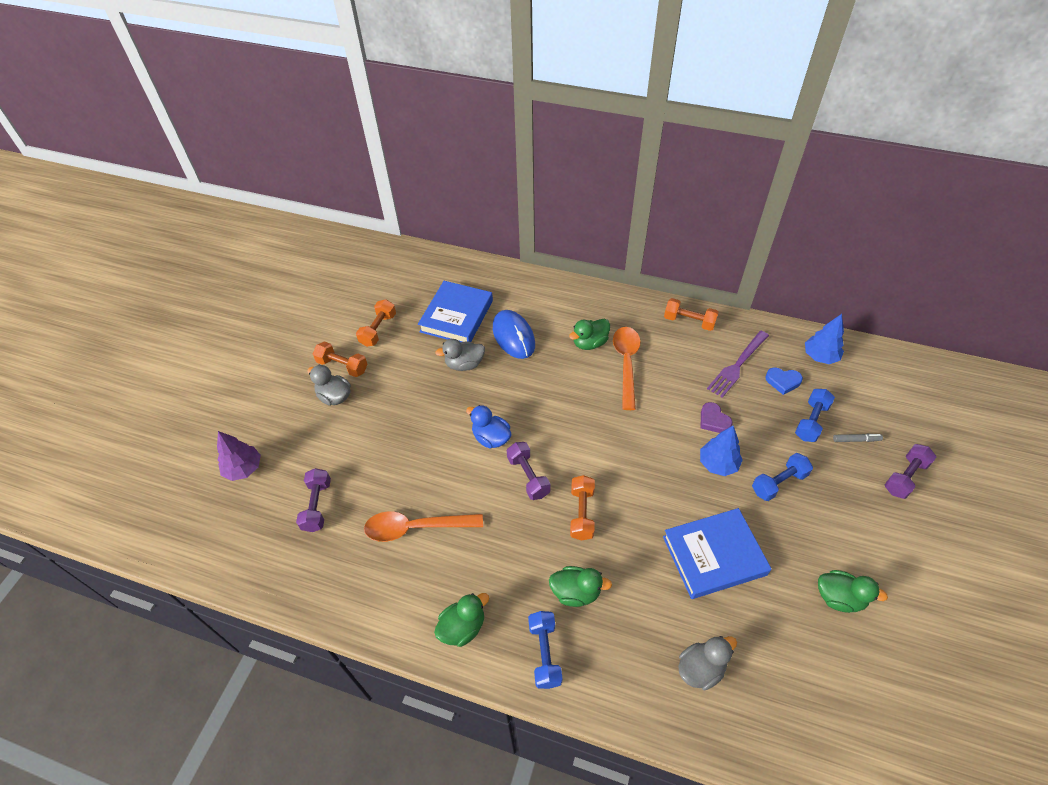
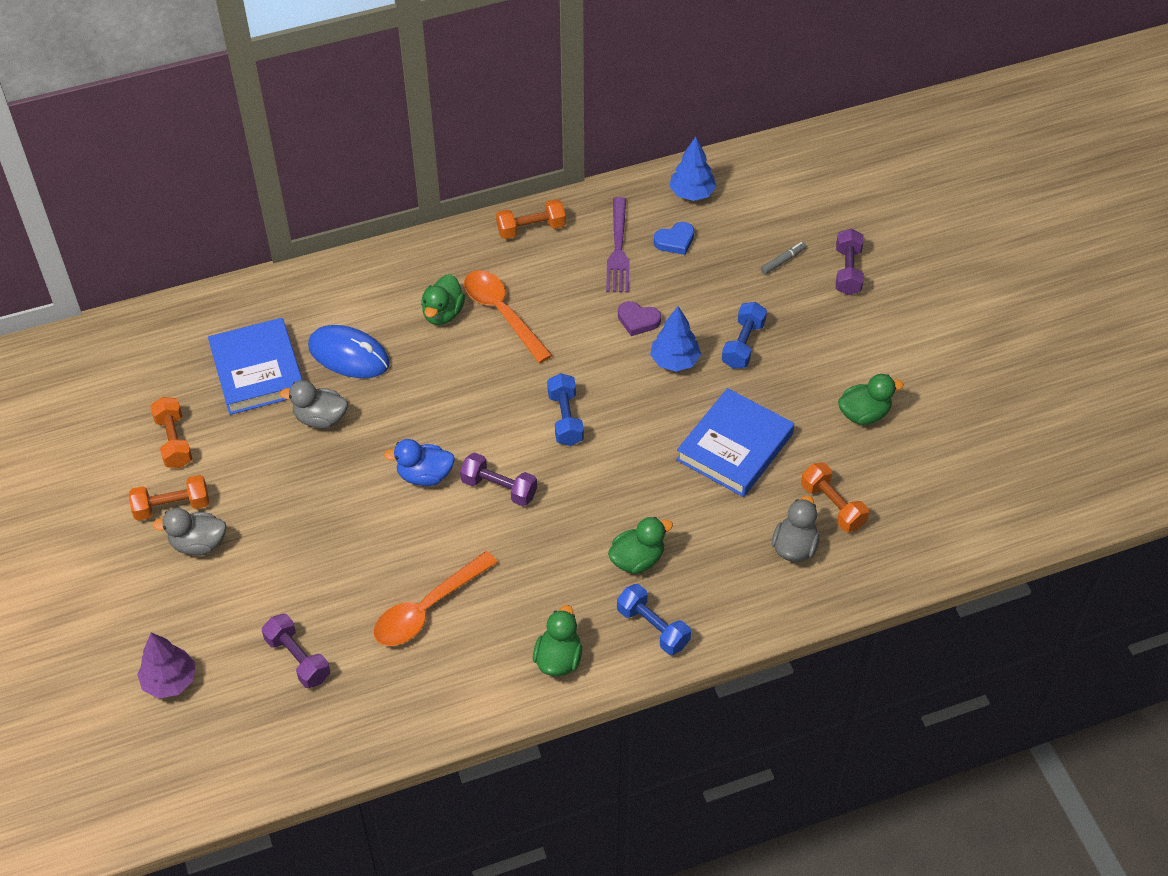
camera: 40 degrees left, 0 degrees up
(464, 364) = (320, 419): grey duck -> grey duck turned 60 degrees clockwise
(582, 513) = (583, 488): orange dumbbell -> orange dumbbell (832, 506)
(811, 421) = (730, 267): blue dumbbell -> blue dumbbell (565, 419)

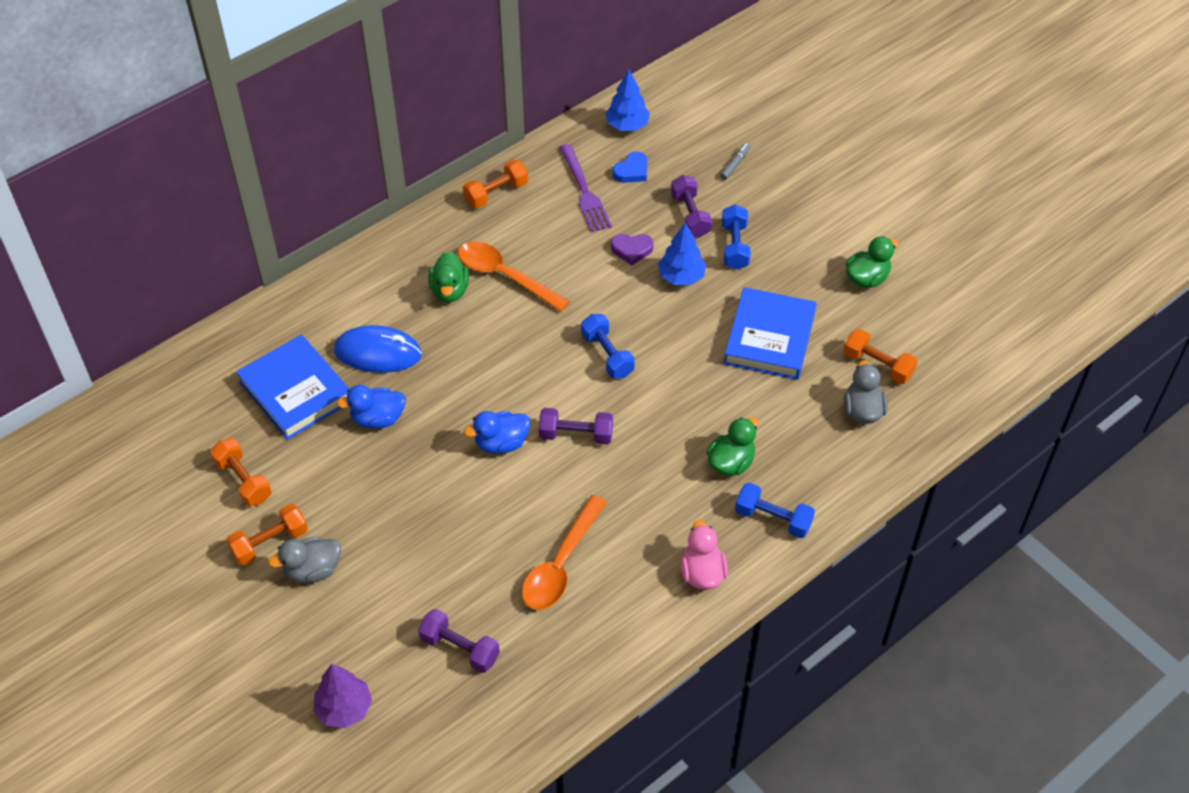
camera: 20 degrees left, 0 degrees up
(320, 419) = (378, 419): grey duck -> blue duck
(558, 659) = (702, 573): green duck -> pink duck
(848, 271) = (795, 159): purple dumbbell -> purple dumbbell (690, 215)

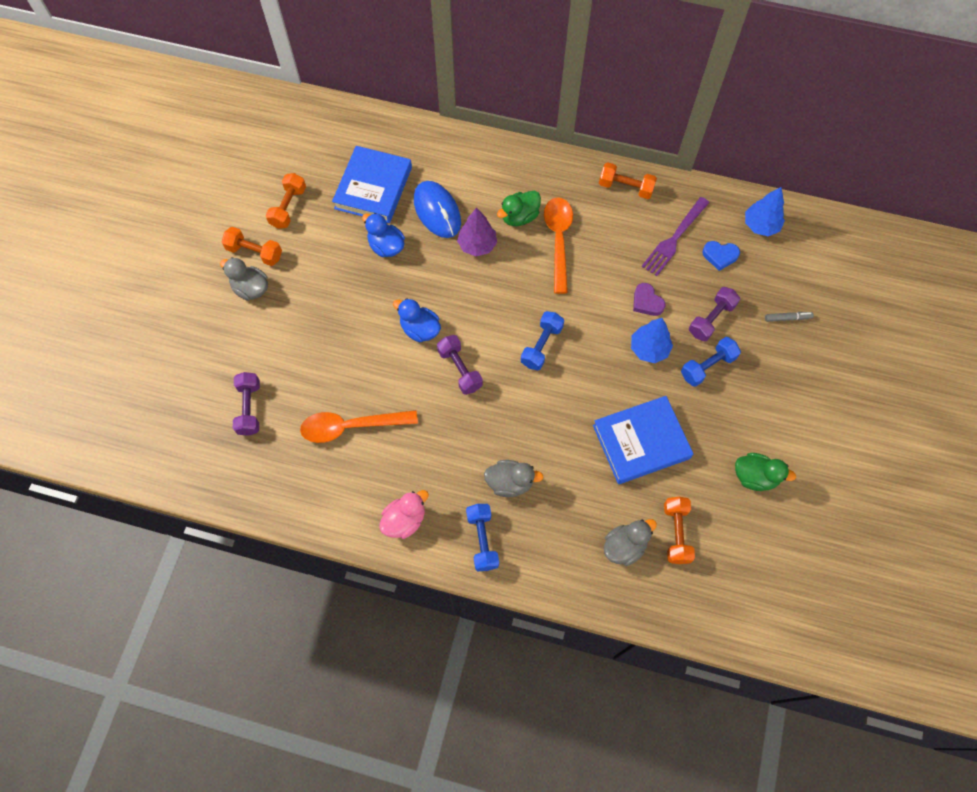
camera: 55 degrees right, 15 degrees up
(344, 708) = (168, 372): purple tree -> purple tree (477, 245)
(731, 462) = (510, 482): green duck -> grey duck

